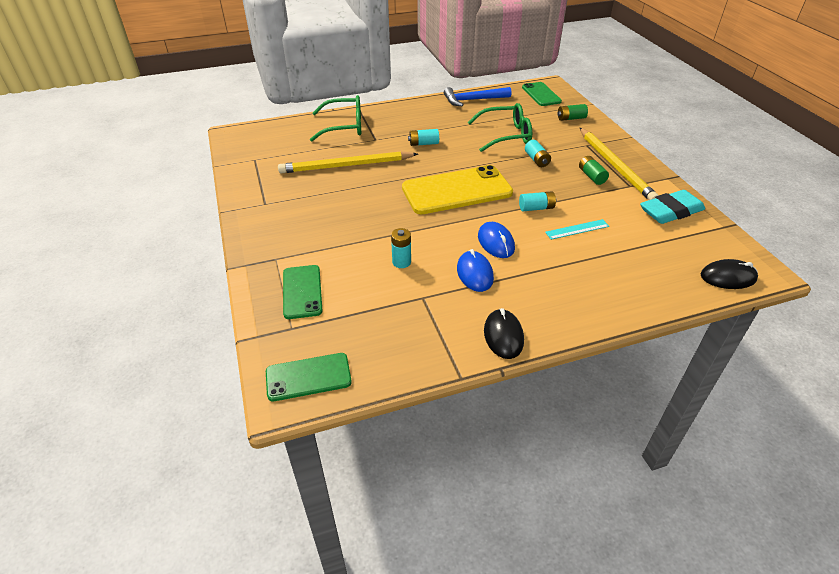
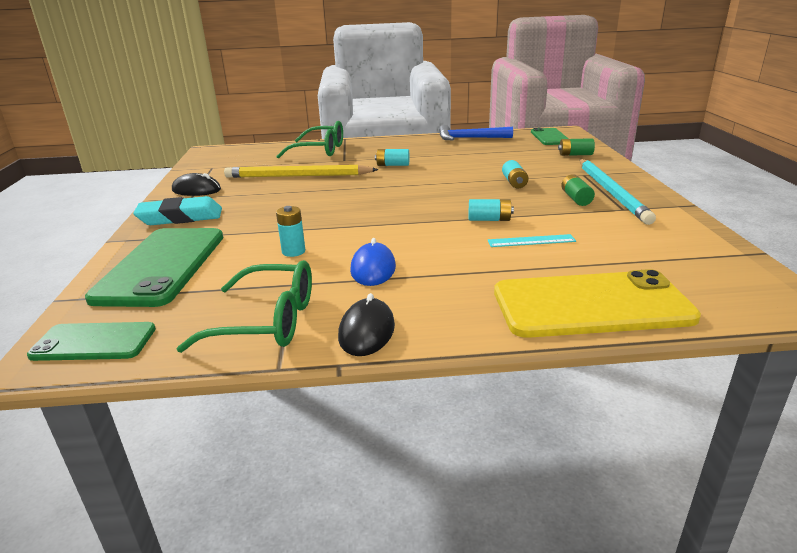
camera: 15 degrees right, 15 degrees down
(302, 291) = (162, 266): green phone -> green phone, size x1.77
(456, 190) = (403, 200): yellow phone -> yellow phone (591, 305)
(496, 242) = (419, 244): blue mouse -> none
(505, 135) = (489, 163): green glasses -> green glasses (266, 321)
(615, 166) = (611, 192): yellow pencil -> turquoise pencil
(671, 211) = (670, 234): turquoise eraser -> turquoise eraser (180, 217)
(728, 277) = (734, 304): black mouse -> black mouse (196, 190)

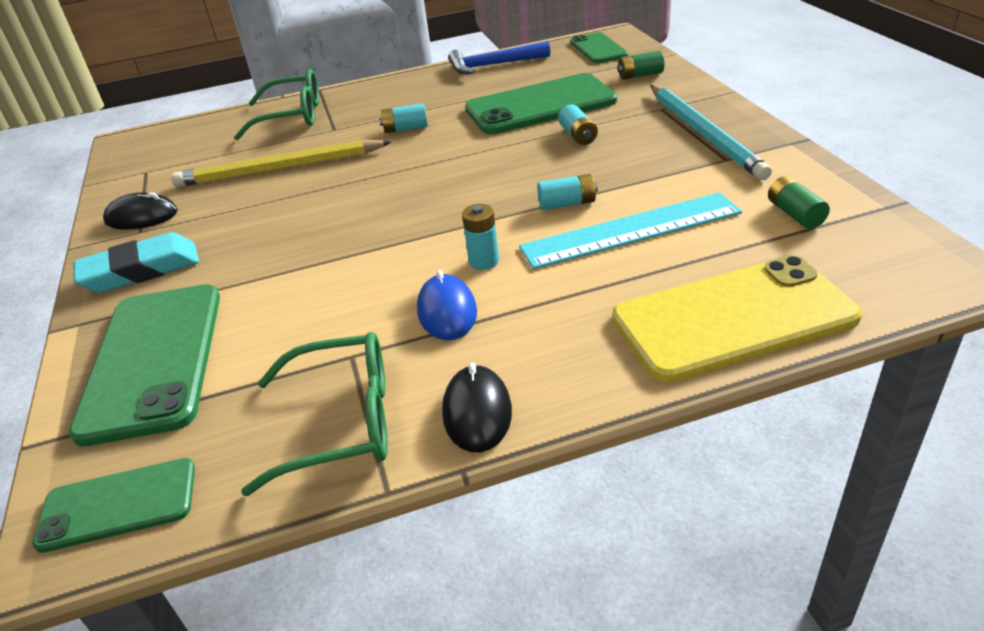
camera: 10 degrees left, 10 degrees up
(293, 251) = (329, 302): turquoise battery -> turquoise battery (484, 261)
(494, 163) = (540, 105): none -> green phone
(531, 241) = (631, 230): turquoise ruler -> turquoise ruler, size x2.03
(576, 199) = (664, 151): green battery -> green battery (795, 214)

